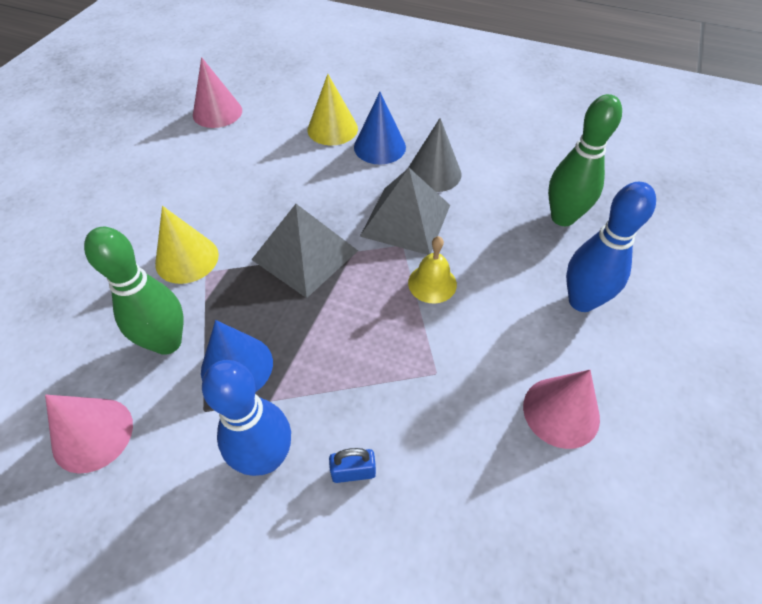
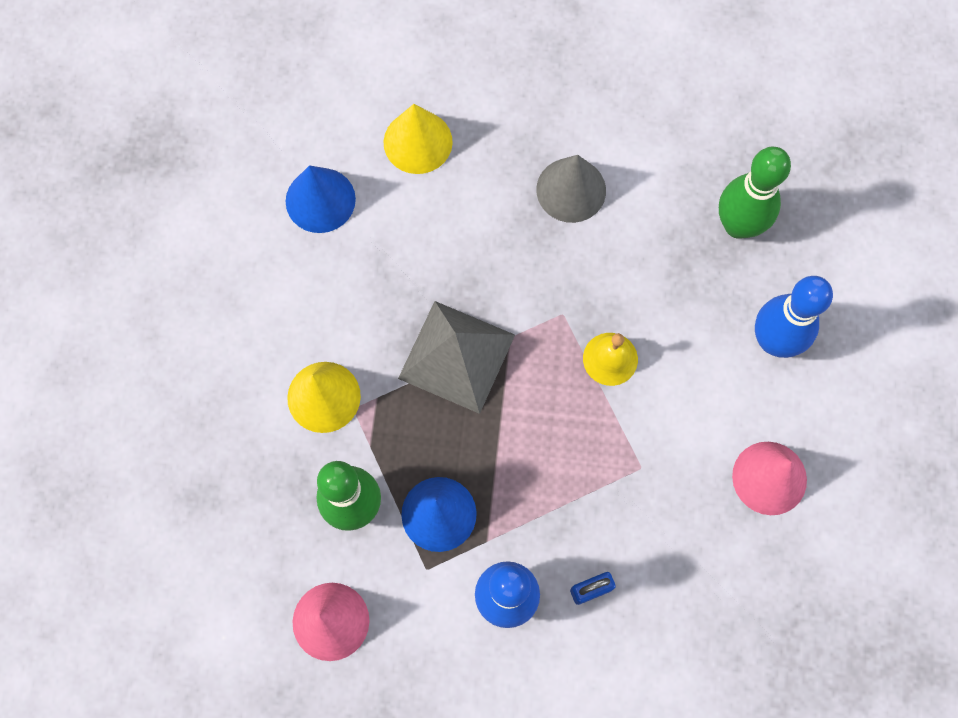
camera: 15 degrees left, 20 degrees up
(217, 112) = (249, 148): pink cone -> none
(379, 147) = (490, 160): blue cone -> blue cone (320, 200)
(405, 220) = (557, 275): grey pyramid -> none

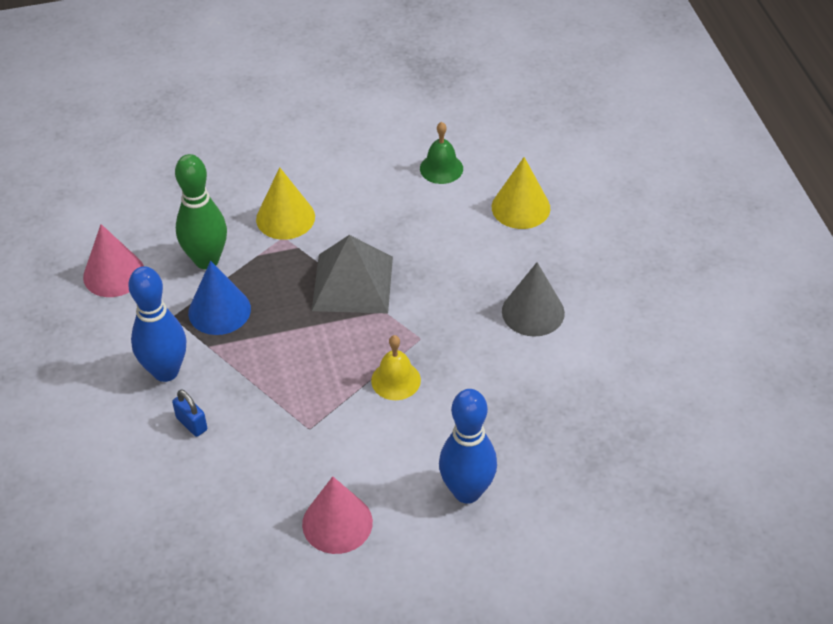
camera: 70 degrees right, 25 degrees down
(320, 200) = (441, 168): blue cone -> green bell
(738, 225) = (564, 435): green bowling pin -> none

